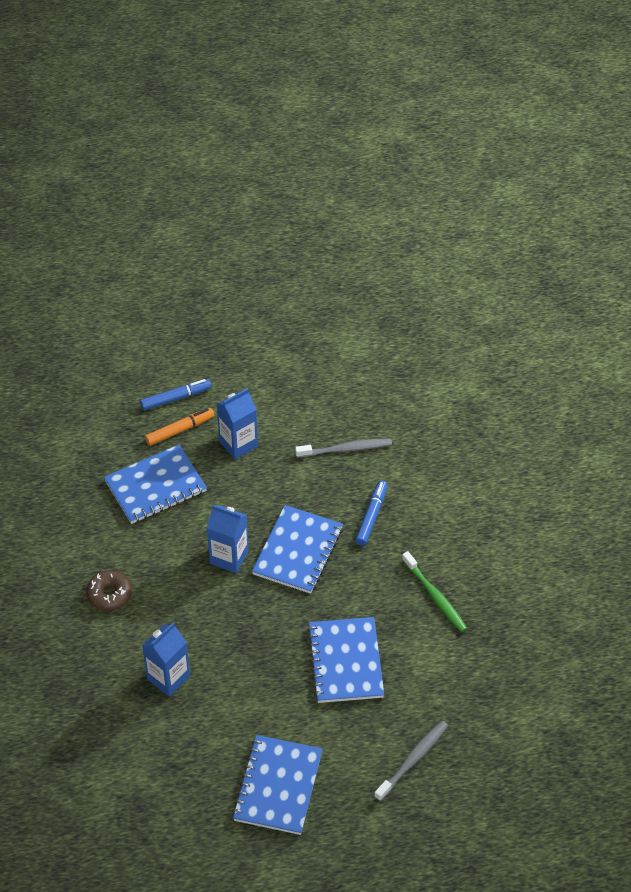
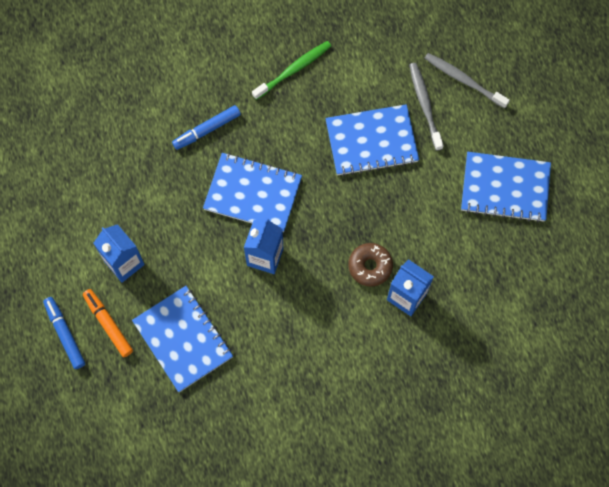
camera: 95 degrees left, 20 degrees up
(109, 594) = (319, 366): brown donut -> brown donut (370, 266)
(346, 449) = (126, 158): grey toothbrush -> grey toothbrush (425, 105)
(371, 516) = (207, 130): blue marker -> blue marker turned 45 degrees counterclockwise

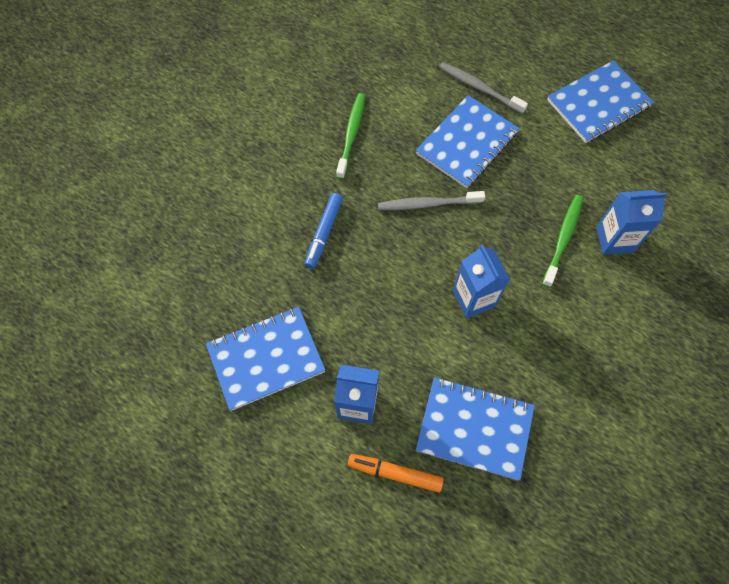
camera: 40 degrees left, 5 degrees down
(65, 334) = (363, 518): blue marker -> none
(253, 193) = (412, 255): blue notebook -> blue notebook (266, 358)
(370, 266) = (563, 238): brown donut -> green toothbrush
(463, 80) = (489, 51): grey toothbrush -> grey toothbrush (427, 204)

